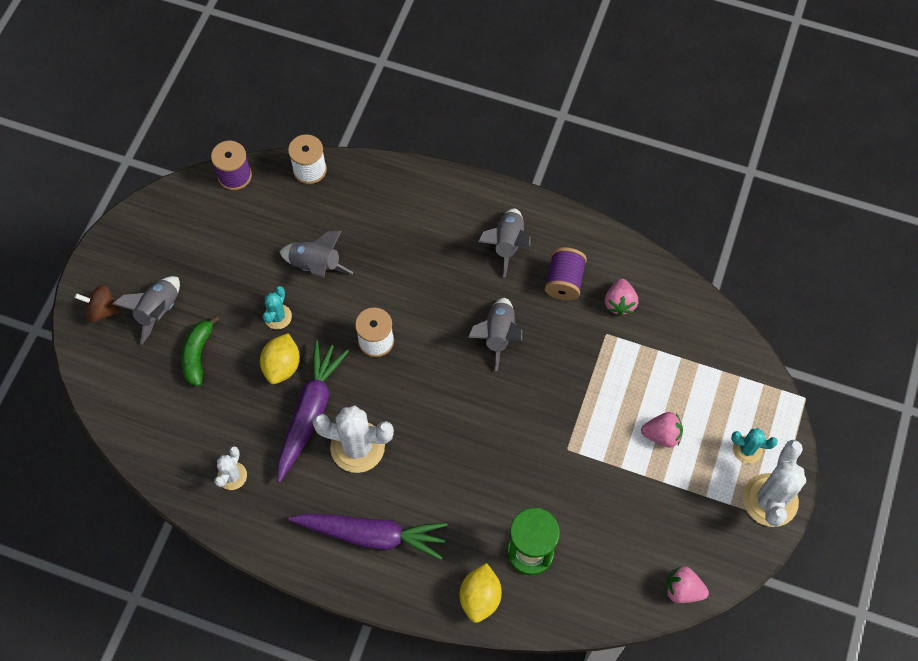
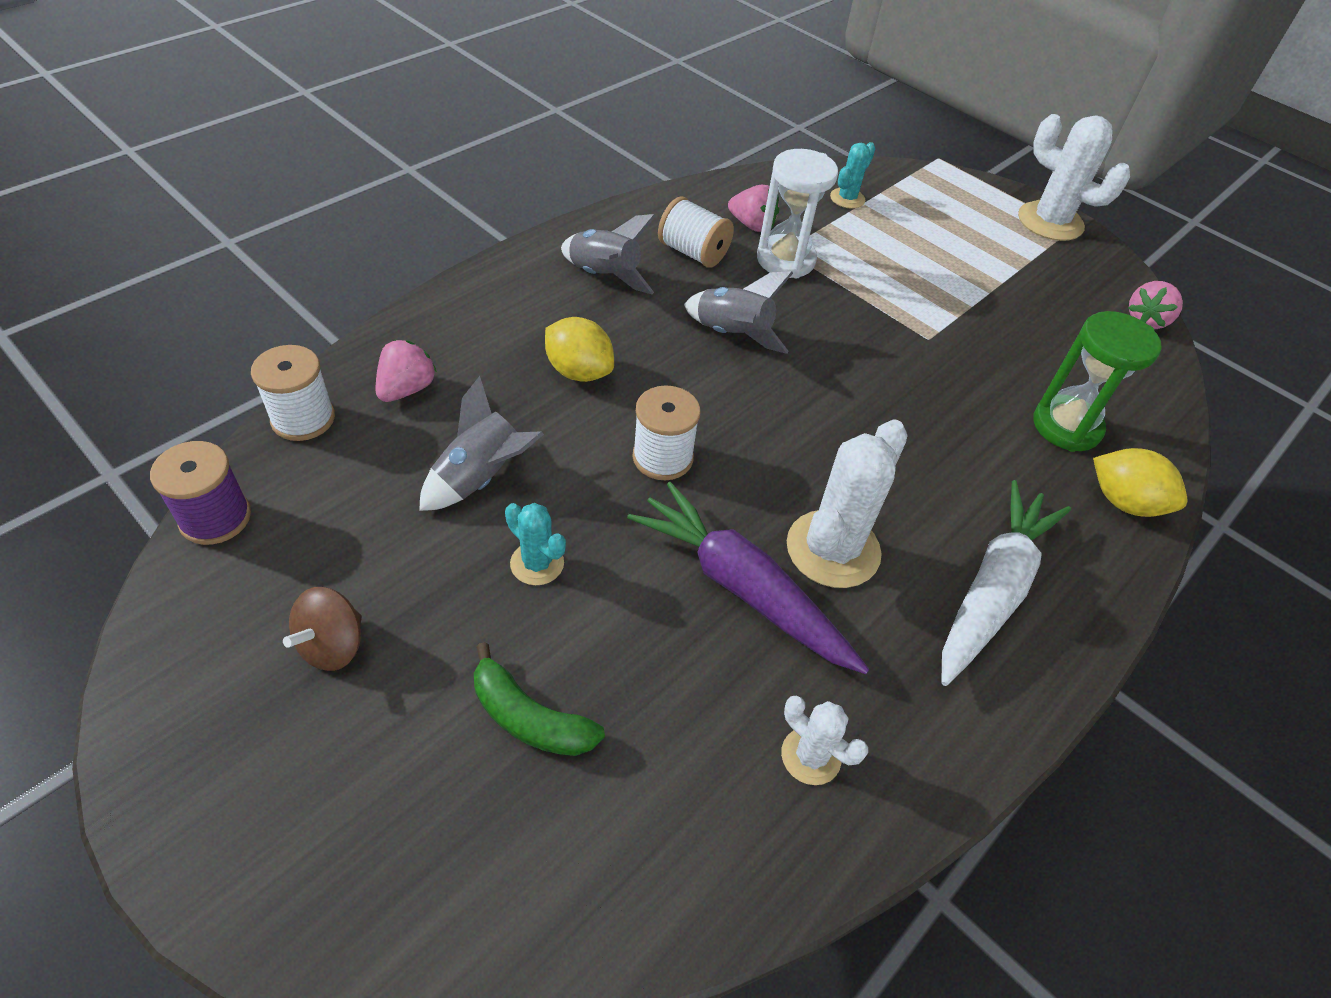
camera: 70 degrees left, 15 degrees down
(102, 310) = (302, 870): brown spinning top -> brown spinning top (333, 645)
(158, 311) = (388, 753): grey rocket -> none
(282, 366) = (634, 593): yellow lemon -> yellow lemon (579, 371)
(371, 535) = (992, 590): purple carrot -> white carrot
(564, 281) = (693, 253): purple spool -> white spool
(594, 337) = (785, 260): none -> white hourglass
(662, 435) = (941, 261): pink strawberry -> pink strawberry (406, 389)
(747, 449) = (984, 213): turquoise cactus -> turquoise cactus (847, 198)

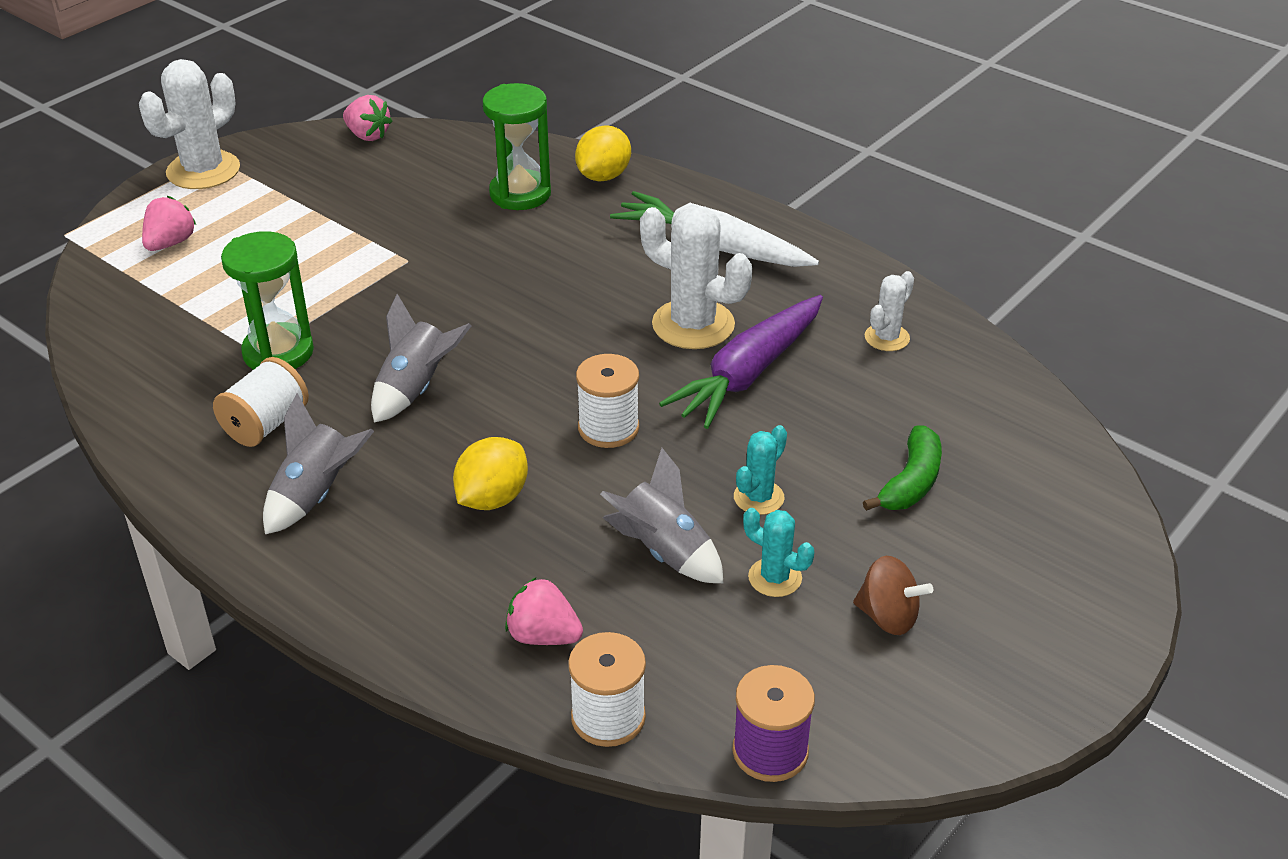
camera: 90 degrees left, 10 degrees down
(752, 225) = (207, 379): pink strawberry -> pink strawberry (170, 243)
(785, 260) = (278, 352): white hourglass -> green hourglass
(847, 198) = (151, 305): turquoise cactus -> turquoise cactus (775, 578)

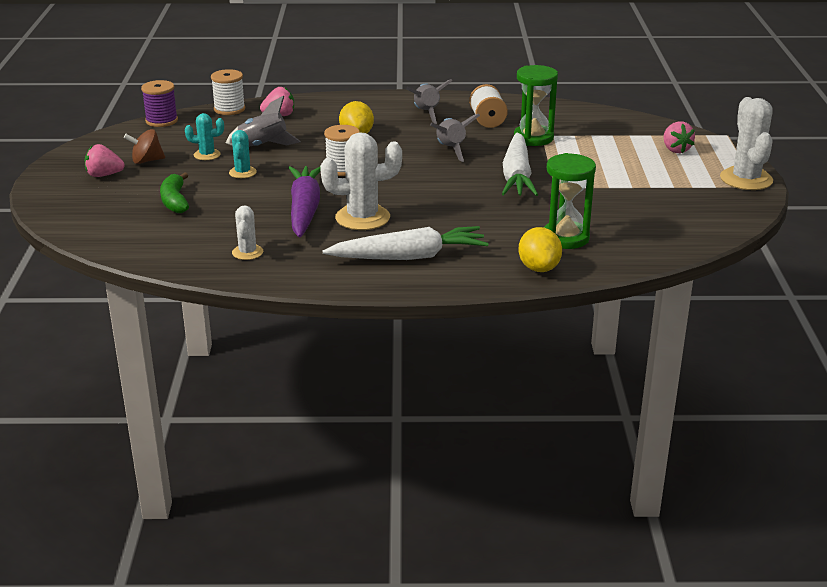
camera: 140 degrees right, 10 degrees down
(368, 135) = (716, 230): pink strawberry -> pink strawberry (104, 175)
(418, 298) = (517, 176): none -> white carrot

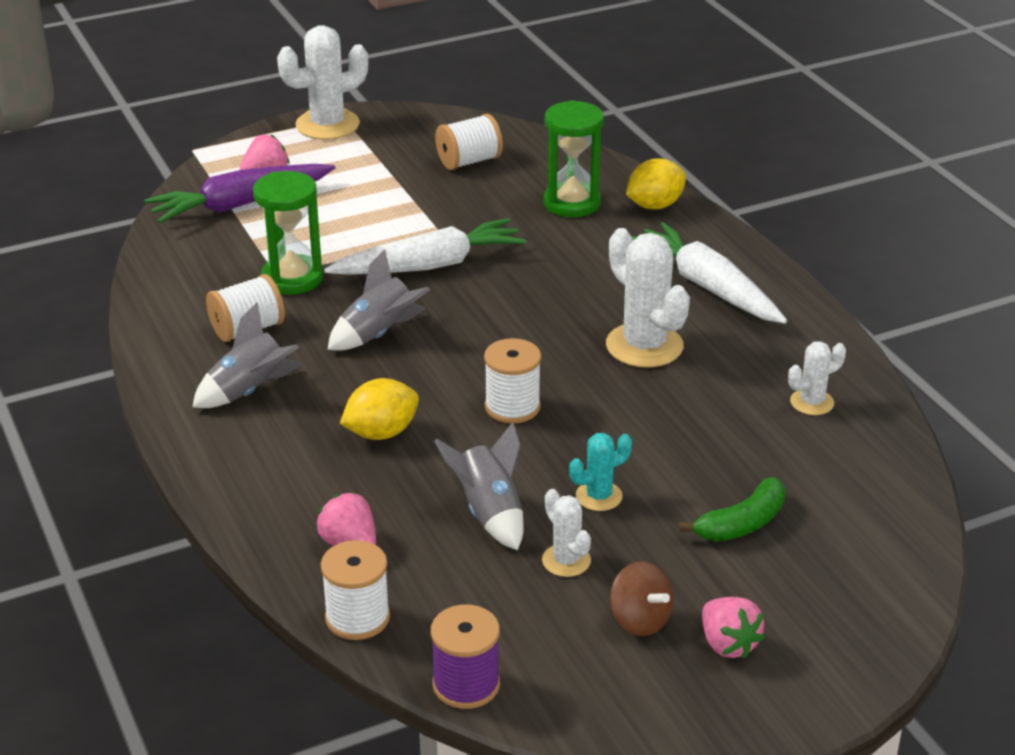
camera: 115 degrees left, 5 degrees up
(207, 155) = (566, 561): turquoise cactus -> white cactus
(304, 210) = (664, 397): purple carrot -> purple carrot (240, 204)
(657, 216) = (469, 161): none -> white spool

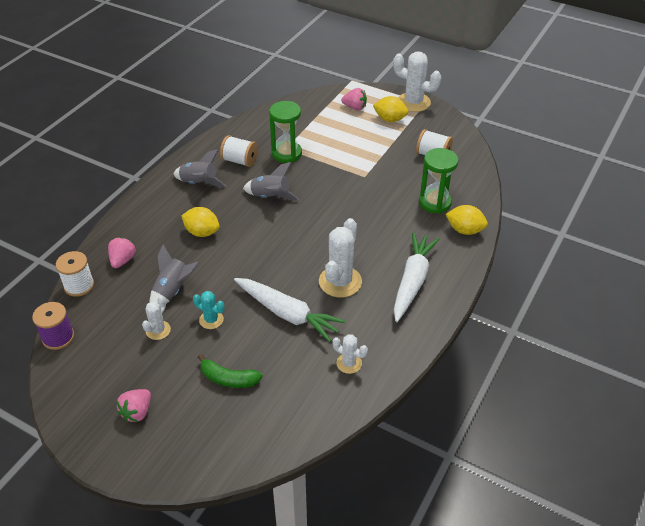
camera: 55 degrees right, 10 degrees up
(240, 204) = (325, 113): purple carrot -> none
(339, 159) = (390, 119): none -> yellow lemon
(429, 265) = (336, 185): white carrot -> white carrot (287, 314)
(512, 407) = (253, 261): white spool -> none
(640, 620) = (134, 373): brown spinning top -> none

